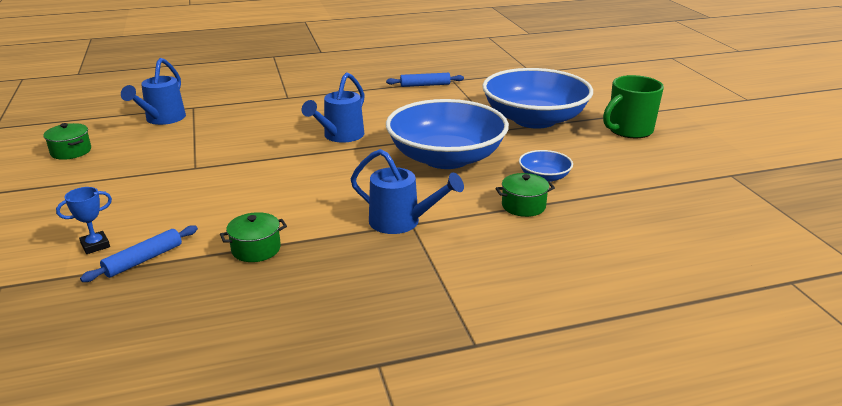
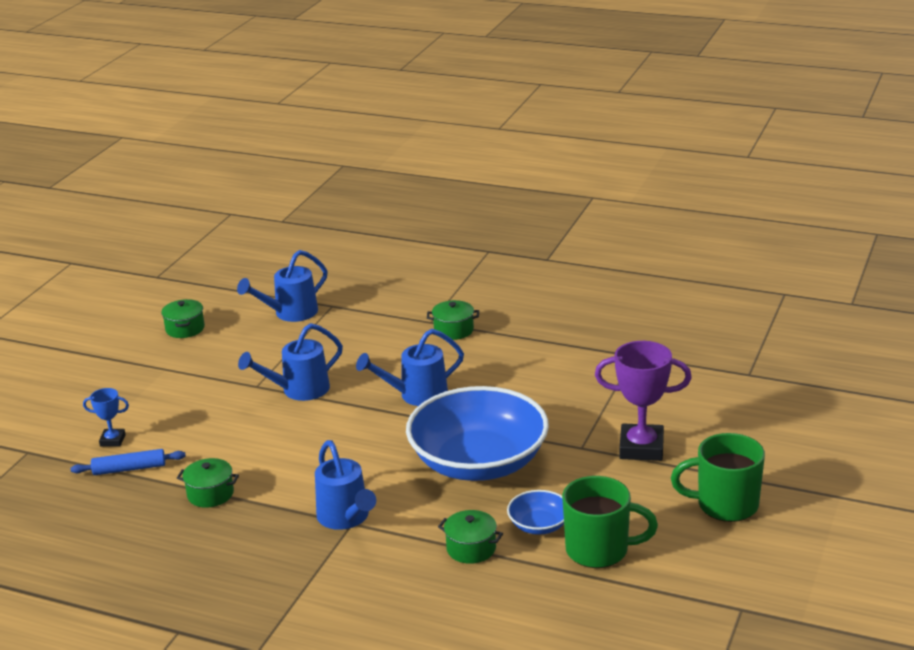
camera: 40 degrees right, 0 degrees up
(238, 160) = (299, 390): none -> blue watering can
(312, 97) = (453, 330): none -> green pot
(425, 85) = (593, 352): blue rolling pin -> none
(534, 119) = (641, 448): blue bowl -> purple trophy
(603, 176) = (599, 550): none -> green mug

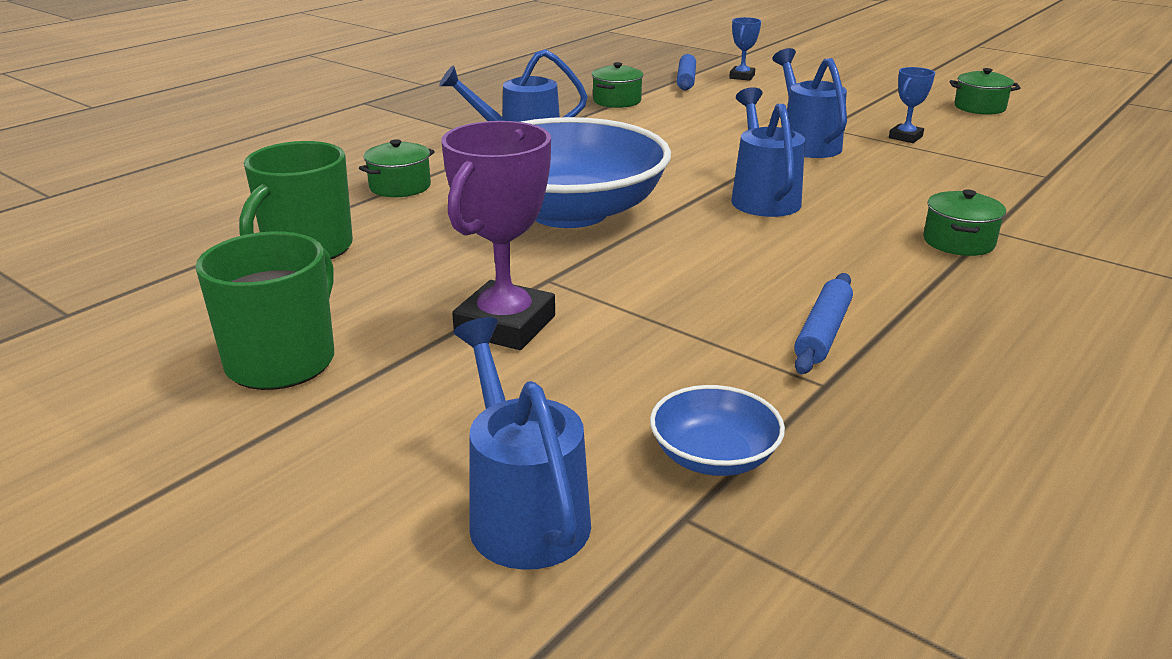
camera: 105 degrees right, 0 degrees up
(270, 354) = (905, 137): none -> blue trophy
(290, 313) = (1021, 153): blue watering can -> blue watering can (523, 512)
(539, 525) = (399, 225): blue bowl -> blue bowl (714, 456)
(586, 360) = (822, 333): none -> blue rolling pin

